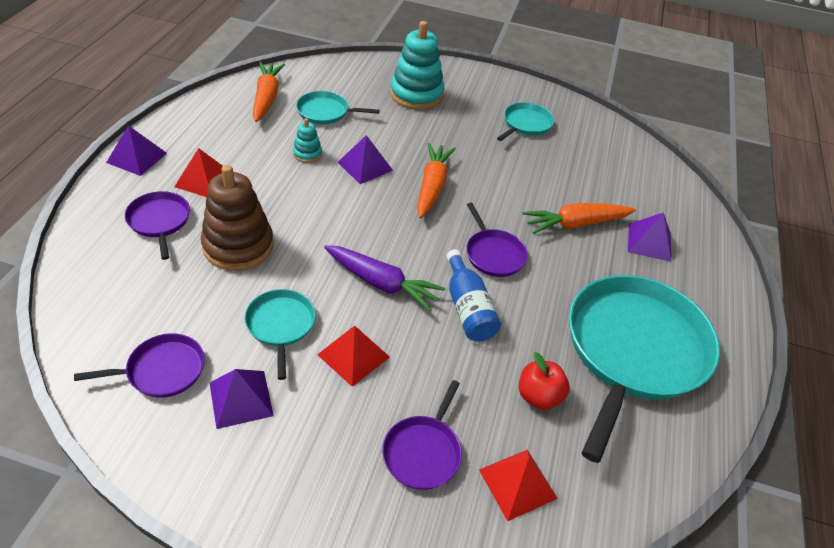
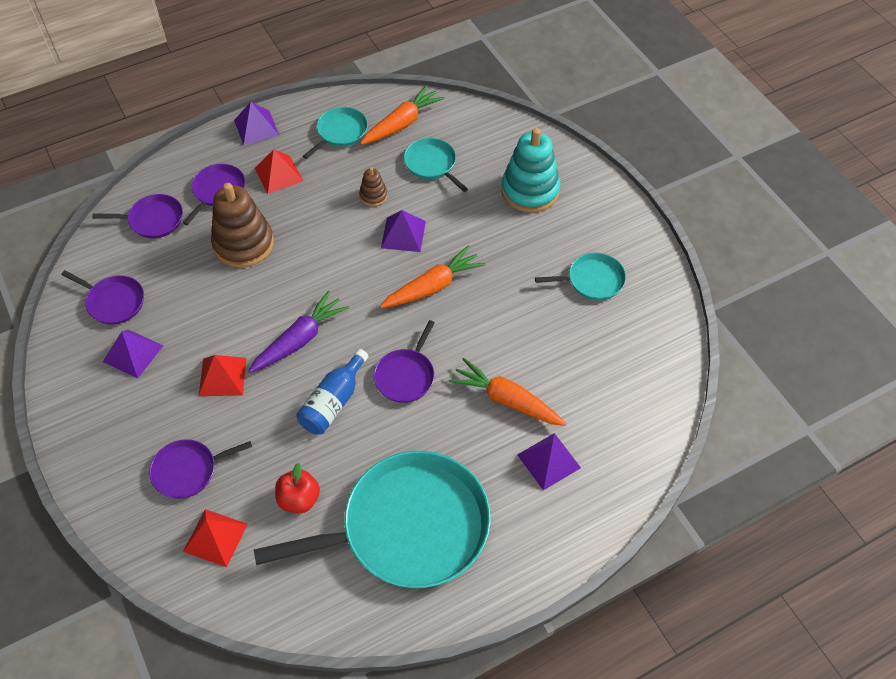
camera: 50 degrees right, 10 degrees up
(118, 279) = (153, 220): none -> purple pan
(280, 325) = (205, 322): turquoise pan -> turquoise pan (340, 132)
(307, 154) = (373, 196): turquoise stacking toy -> brown stacking toy
(382, 283) = (300, 339): purple carrot -> purple carrot turned 120 degrees counterclockwise

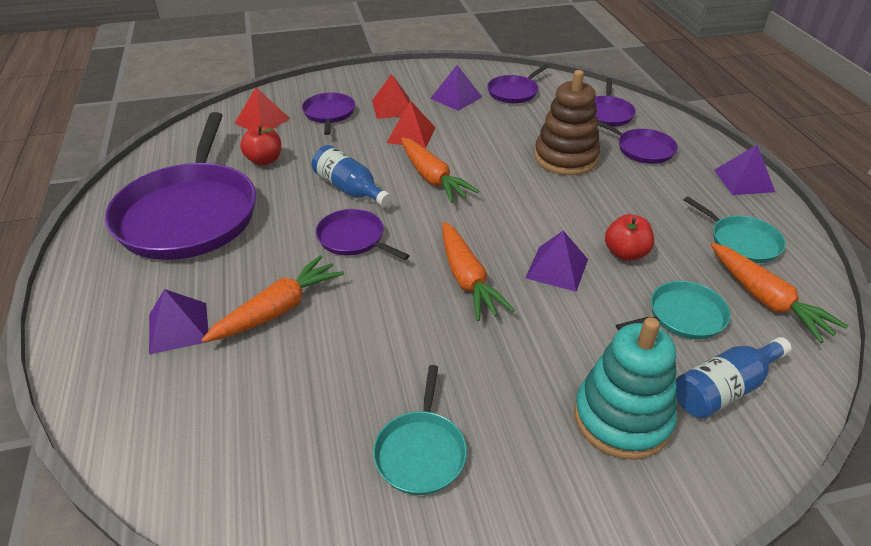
camera: 105 degrees right, 15 degrees down
(278, 174) = (666, 188): red pyramid -> red pyramid (393, 107)
(300, 339) = (432, 178): purple carrot -> orange carrot
(373, 196) = (625, 253): brown stacking toy -> red apple
(408, 527) = (189, 214): turquoise pan -> purple pan
(489, 146) = (724, 389): none -> blue bottle

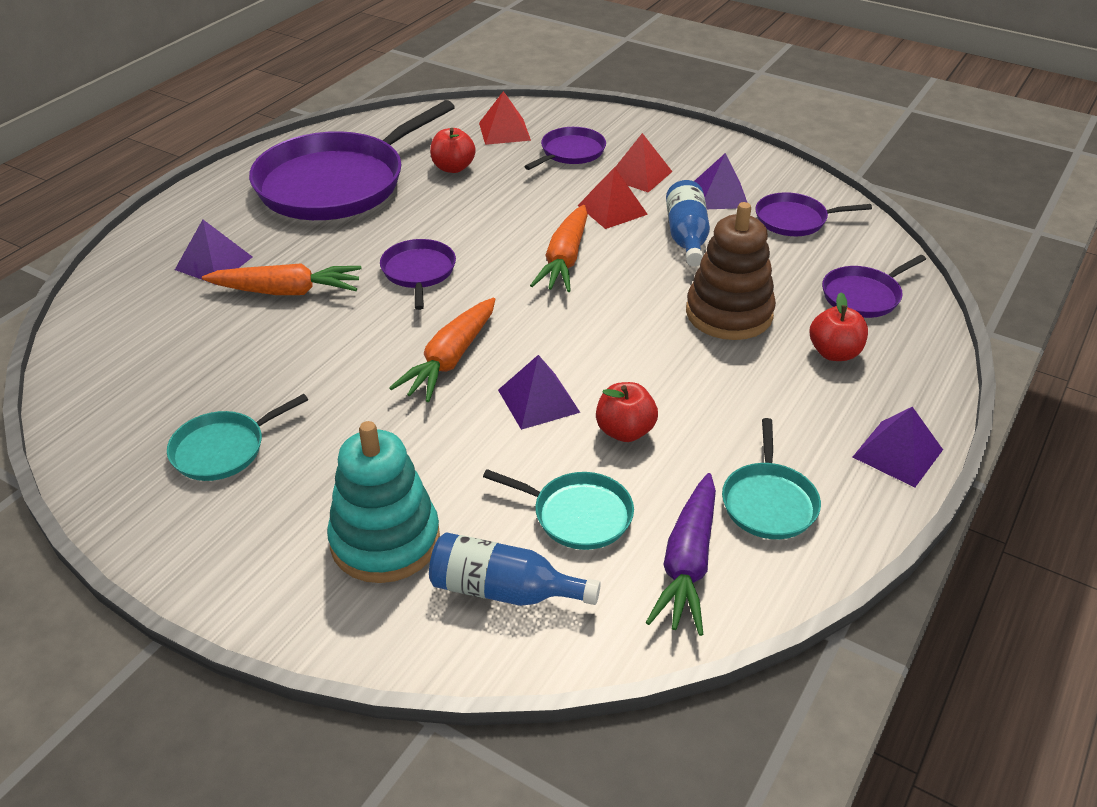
camera: 45 degrees right, 0 degrees up
(350, 189) = (480, 230): blue bottle -> blue bottle (686, 237)
(642, 149) = (834, 353): purple pan -> red apple
(766, 300) = (687, 563): orange carrot -> purple carrot

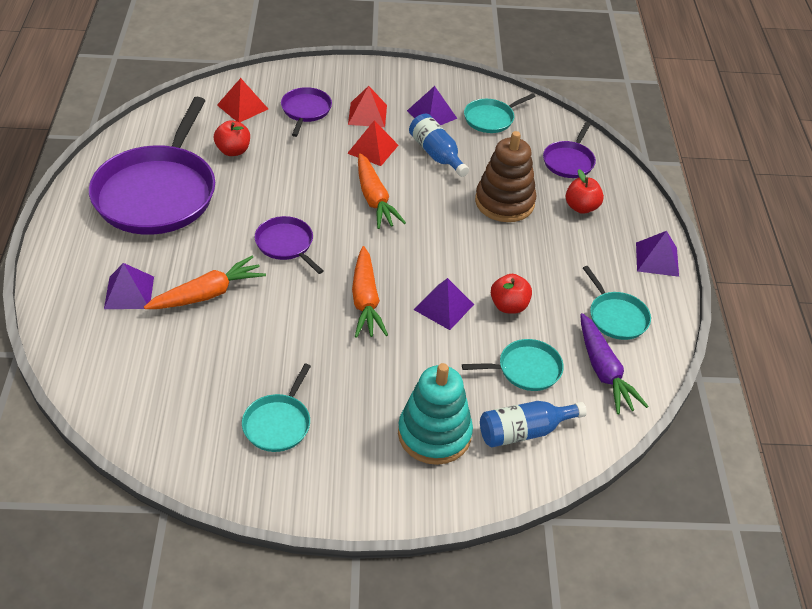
camera: 35 degrees left, 5 degrees up
(794, 220) = (491, 118): purple pan -> turquoise pan

